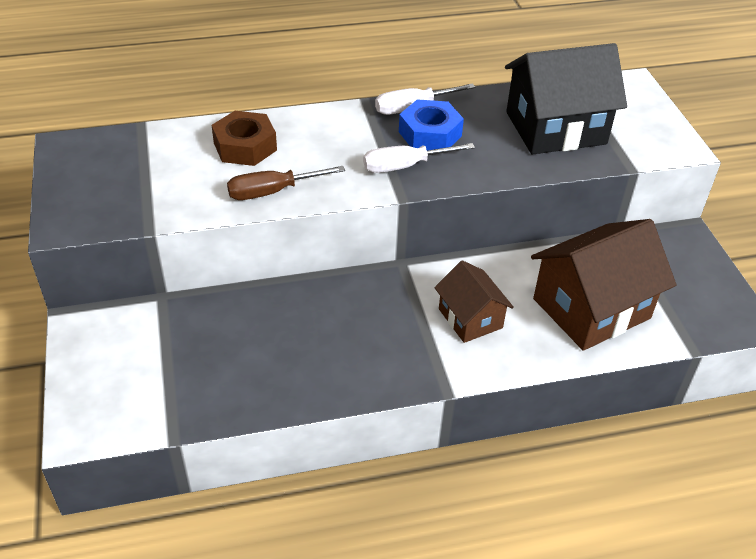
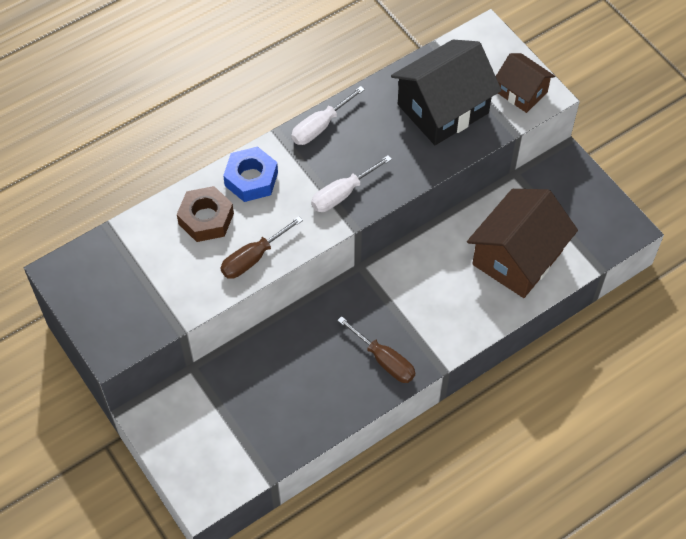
camera: 20 degrees left, 15 degrees up
(381, 359) = (384, 360): none -> brown screwdriver
(430, 134) = (347, 151): blue nut -> blue nut (251, 179)
(470, 318) = (433, 300): brown house -> brown house (521, 92)

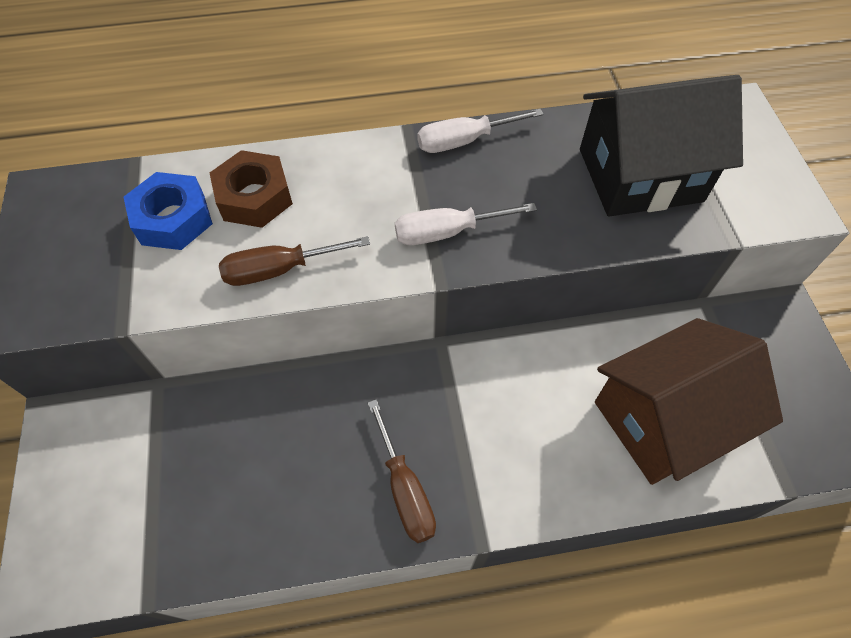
camera: 25 degrees right, 0 degrees up
(251, 179) = (341, 171): blue nut -> blue nut (173, 219)
(521, 92) = (763, 192): brown house -> none

